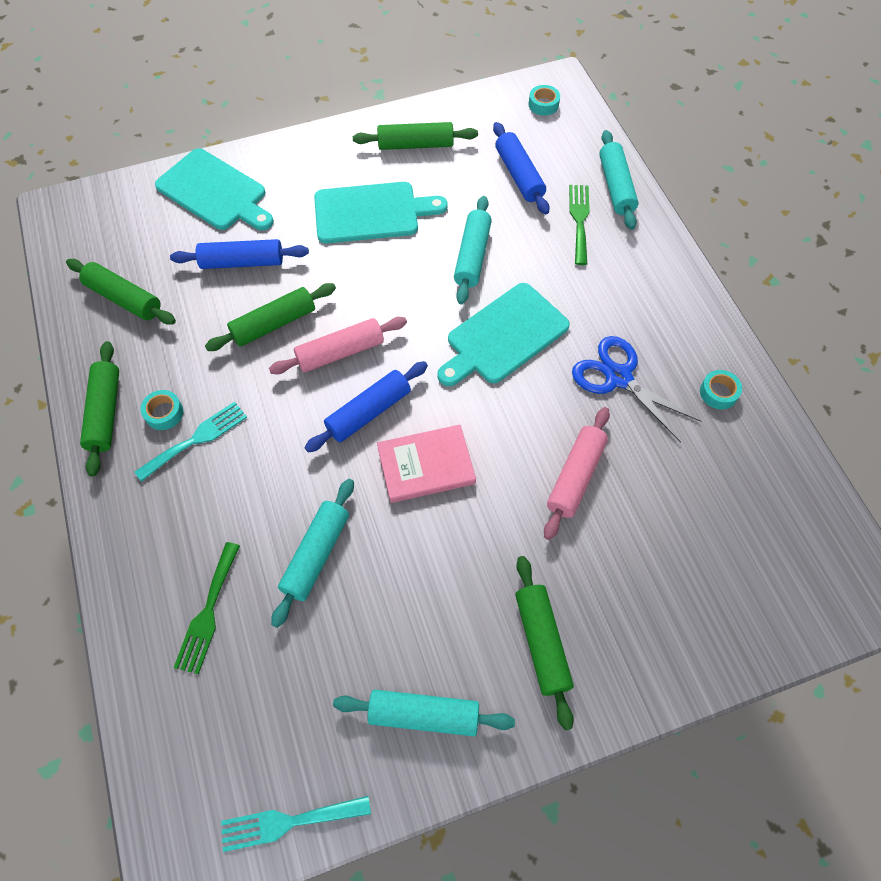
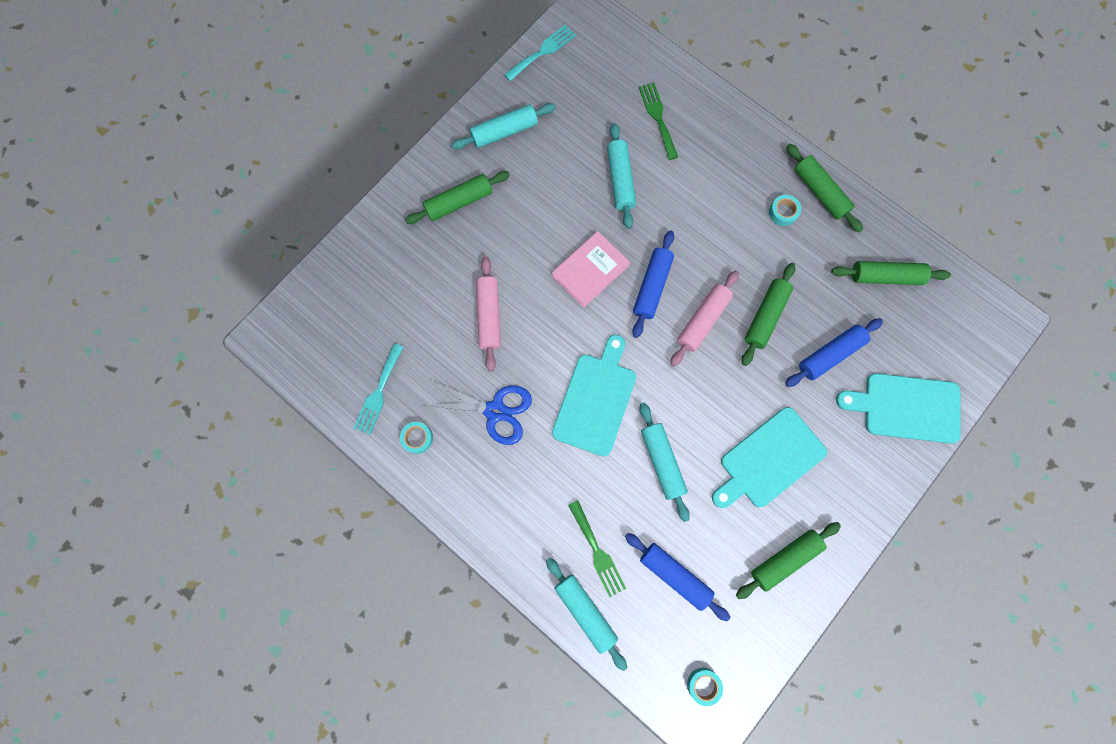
camera: 150 degrees right, 15 degrees up
(196, 439) = (748, 207): turquoise fork -> turquoise fork (378, 392)
(542, 642) = (459, 202): green rolling pin -> green rolling pin turned 75 degrees counterclockwise

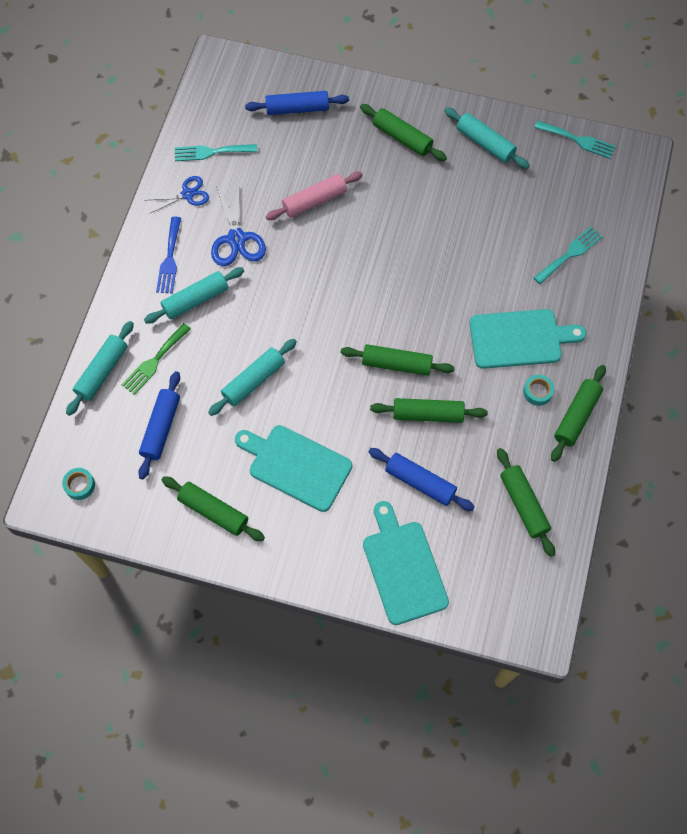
camera: 65 degrees right, 10 degrees down
(417, 438) = (187, 194): turquoise tape -> blue scissors
(486, 488) = (169, 259): none -> blue fork
(590, 270) = (395, 258): pink book -> none
(595, 400) = (282, 309): turquoise cutting board -> turquoise cutting board (519, 339)
(620, 180) = (492, 248): turquoise rolling pin -> turquoise rolling pin (196, 300)
(652, 286) = (406, 312): blue rolling pin -> blue rolling pin (297, 109)
(658, 117) = (570, 254): green fork -> turquoise fork
(703, 320) = (396, 364): pink rolling pin -> green rolling pin

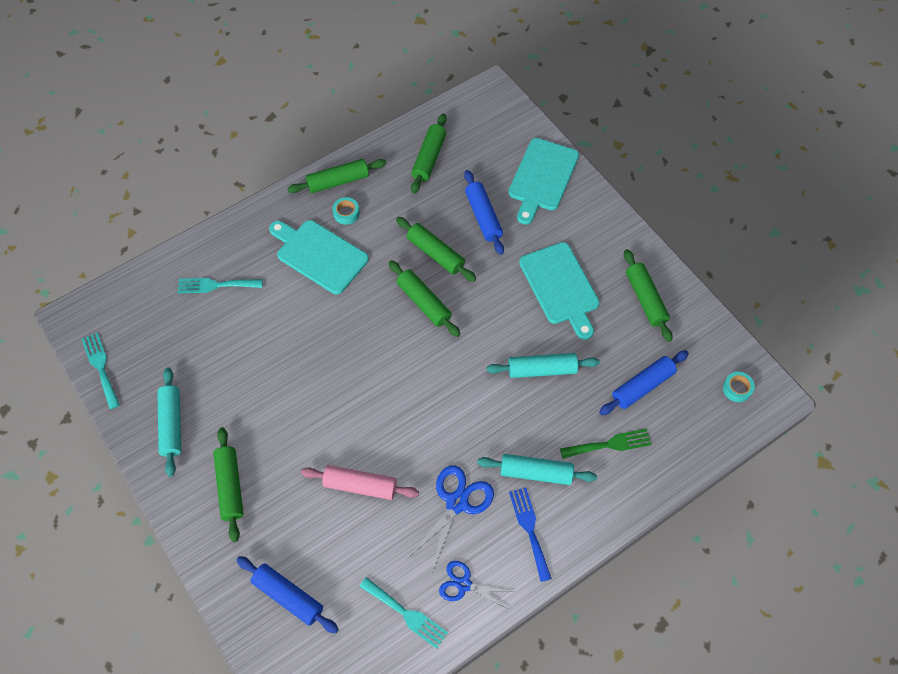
camera: 140 degrees left, 5 degrees down
(102, 372) = (660, 468): turquoise rolling pin -> none
(169, 259) = (529, 529): blue fork -> blue fork turned 60 degrees counterclockwise

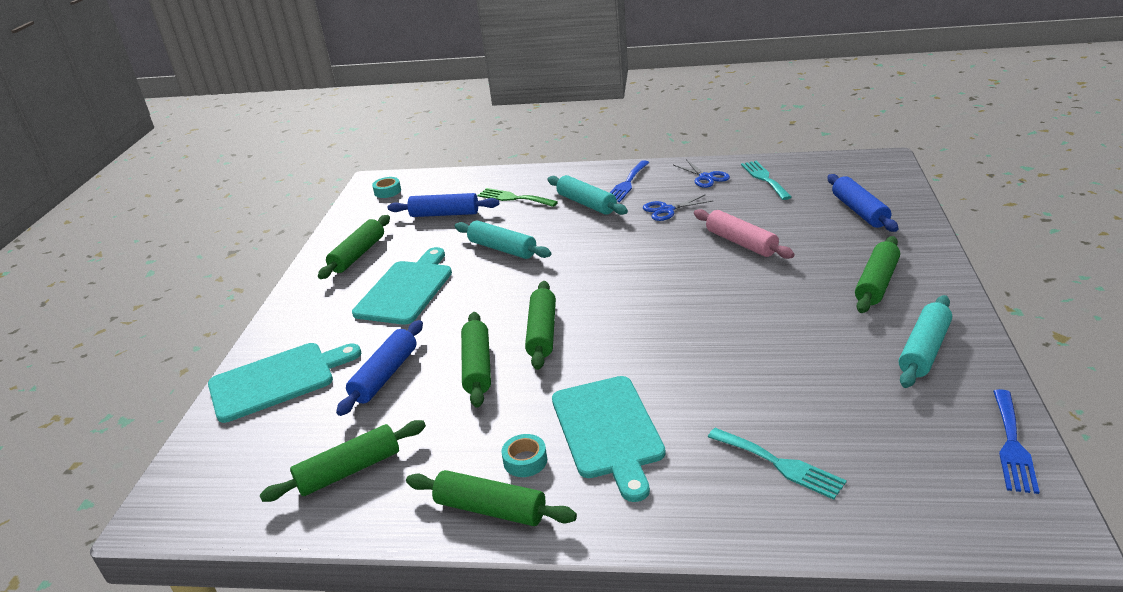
camera: 135 degrees left, 30 degrees down
(101, 367) = (1012, 445): turquoise fork -> blue fork
(457, 502) = (667, 210): blue scissors -> blue scissors, size x0.65

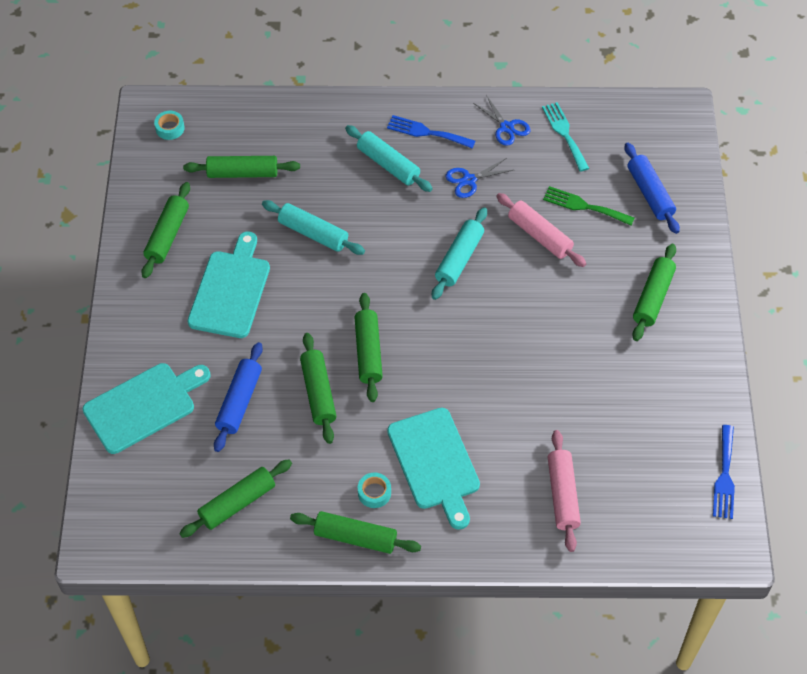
camera: 10 degrees left, 25 degrees up
(444, 214) = (242, 173): blue rolling pin -> green rolling pin
(514, 198) = (311, 150): green fork -> green fork (584, 206)
(627, 183) = (426, 132): blue fork -> blue fork turned 90 degrees clockwise
(780, 464) = (562, 495): turquoise fork -> pink rolling pin
(923, 350) = (679, 380): turquoise rolling pin -> turquoise rolling pin (459, 259)

